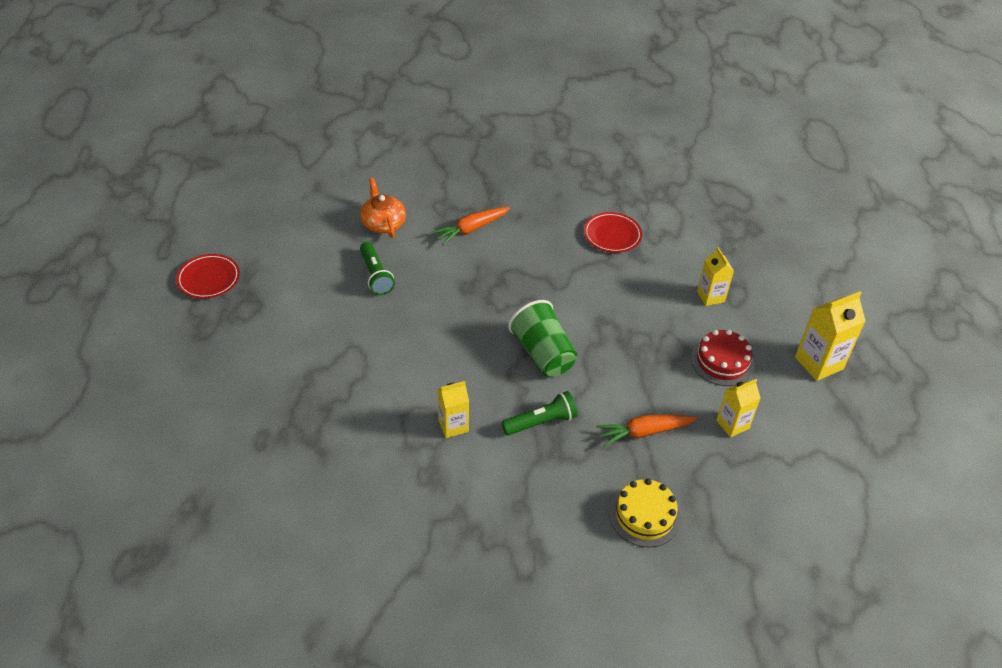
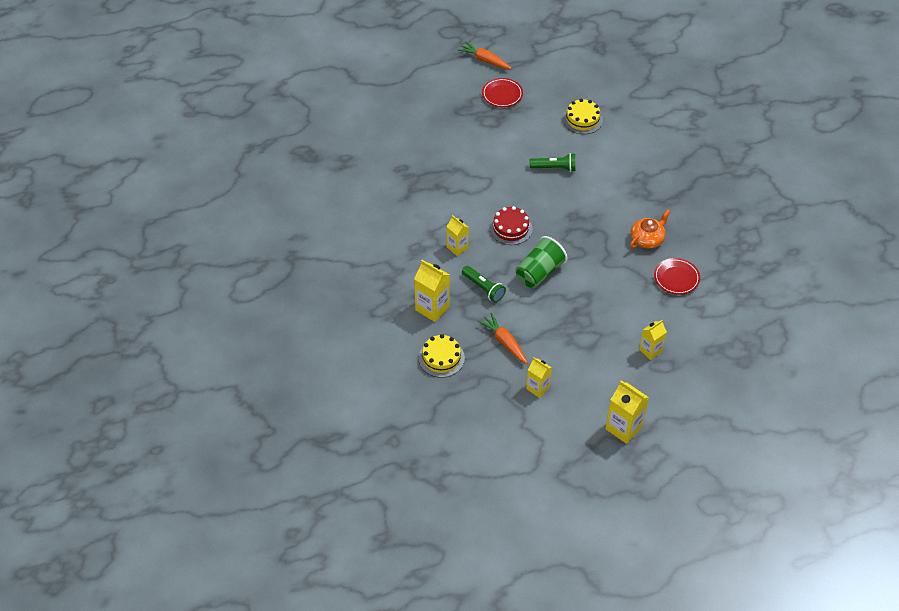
camera: 70 degrees right, 5 degrees up
(313, 221) = (582, 119): none -> yellow cake
(376, 275) = (554, 168): green flashlight -> green flashlight turned 135 degrees counterclockwise
(383, 223) = (603, 153): orange teapot -> orange teapot (647, 239)
(471, 229) = (629, 200): orange carrot -> orange carrot (484, 60)
(549, 494) = (432, 308): none -> yellow carton
(722, 361) = (591, 370): red cake -> red cake (510, 228)

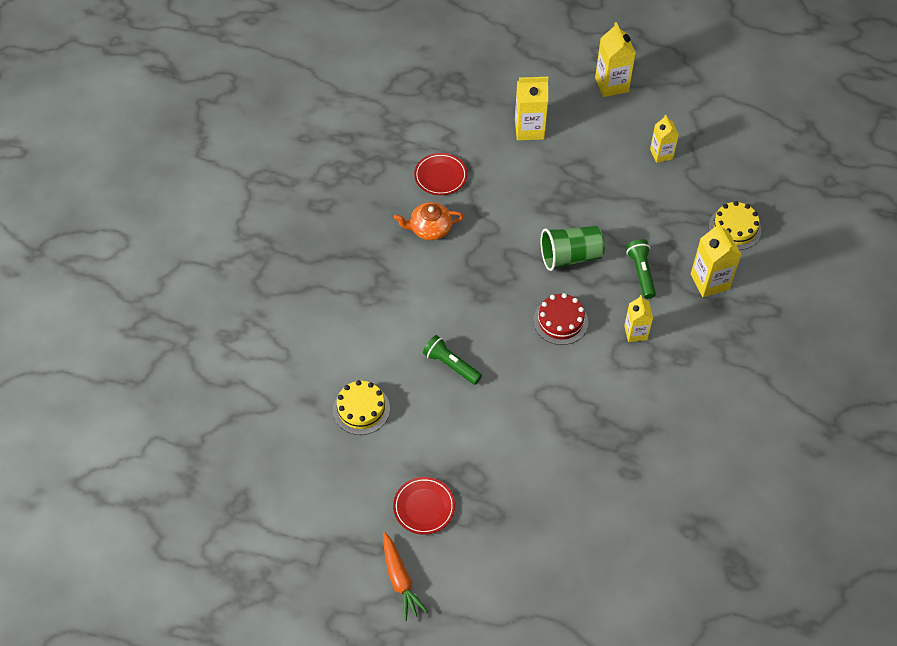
camera: 145 degrees left, 5 degrees up
(504, 342) = (661, 209): orange carrot -> none
(650, 350) = (529, 129): yellow carton -> yellow carton, size x1.54

